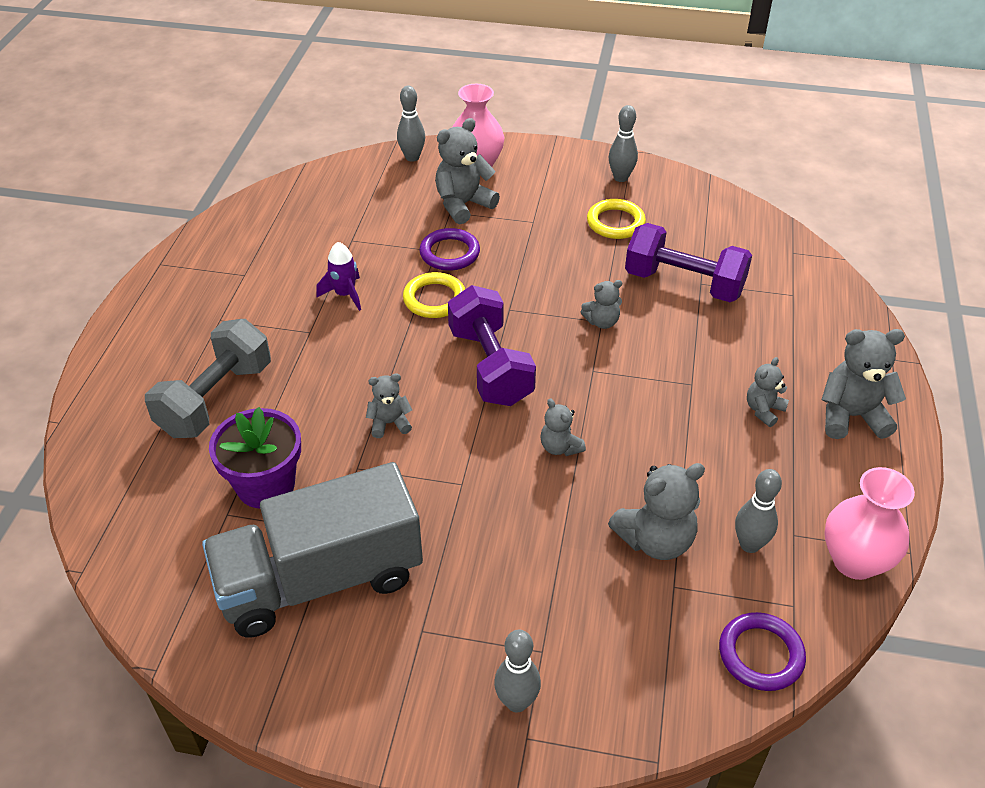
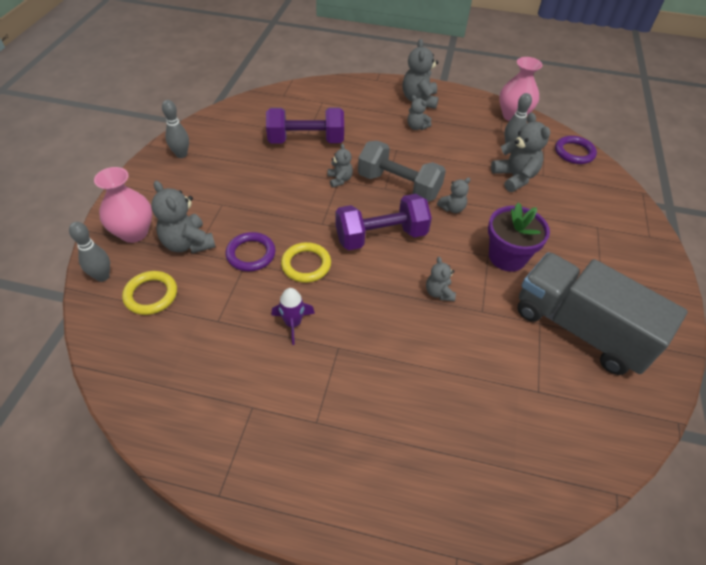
camera: 90 degrees left, 5 degrees up
(216, 399) = (419, 413): grey dumbbell -> grey dumbbell (398, 186)
(266, 485) = (507, 367): purple flower pot -> purple flower pot (507, 257)
(320, 579) = (580, 329): grey truck -> grey truck turned 150 degrees clockwise
(516, 702) = (631, 239): grey bowling pin -> none
(615, 222) = (235, 163): yellow ring -> yellow ring (151, 295)
(684, 283) = (306, 141): purple dumbbell -> purple dumbbell turned 60 degrees clockwise

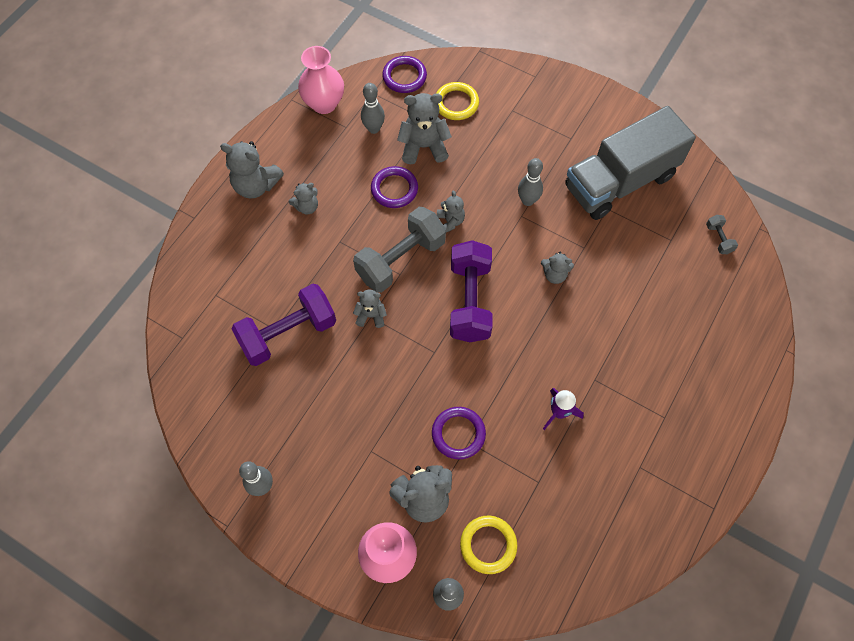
camera: 70 degrees left, 15 degrees up
(306, 141) = (288, 333): purple dumbbell -> purple dumbbell turned 45 degrees clockwise
(306, 265) = (488, 382): yellow ring -> yellow ring (456, 103)
(462, 169) = (394, 189): none -> purple ring
(507, 257) = (527, 200): purple flower pot -> grey bowling pin
(571, 444) = (718, 239): none -> grey dumbbell

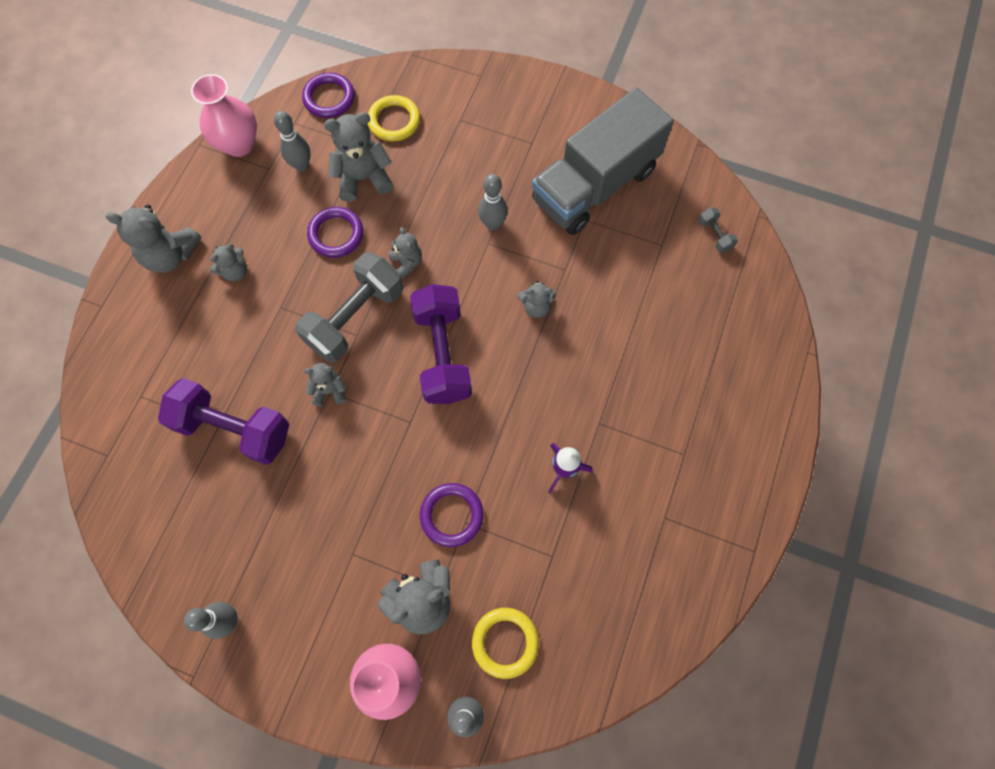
camera: 10 degrees left, 5 degrees up
(288, 333) = (234, 428): purple dumbbell -> purple dumbbell turned 60 degrees clockwise

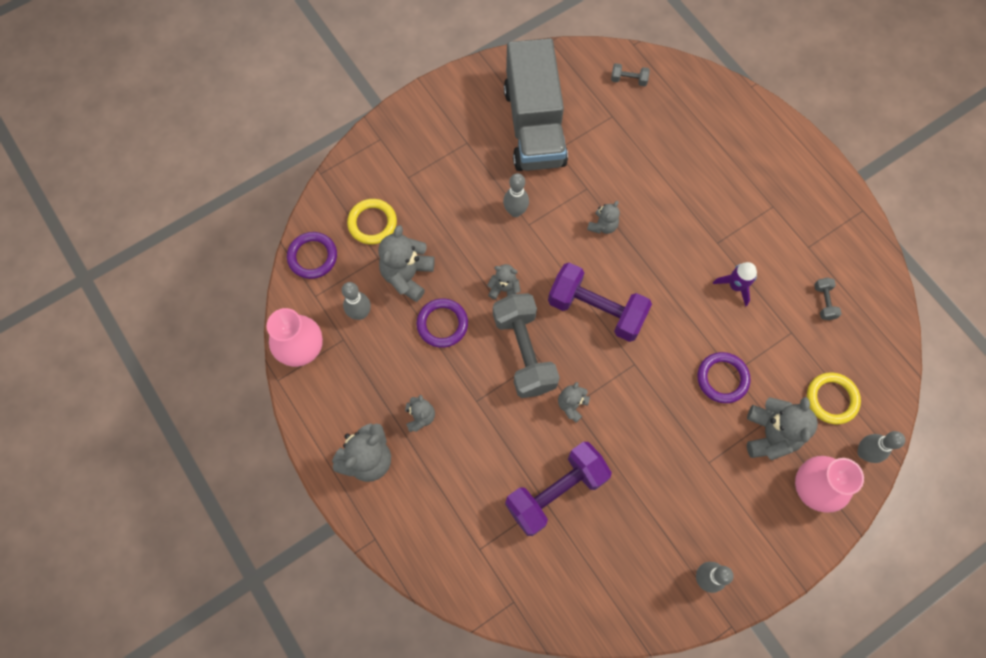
camera: 55 degrees left, 0 degrees up
(612, 571) = (824, 302): none -> grey dumbbell

